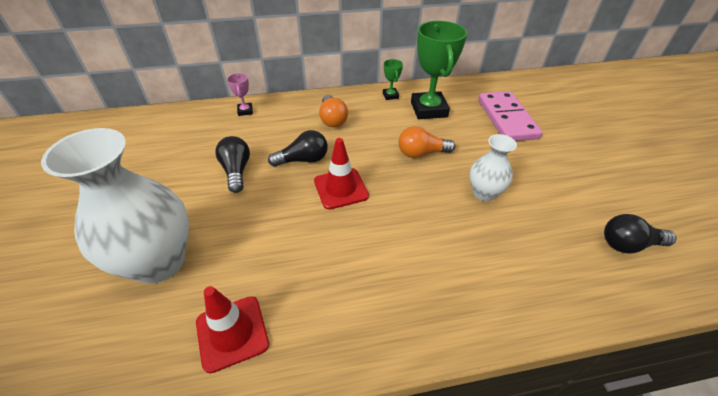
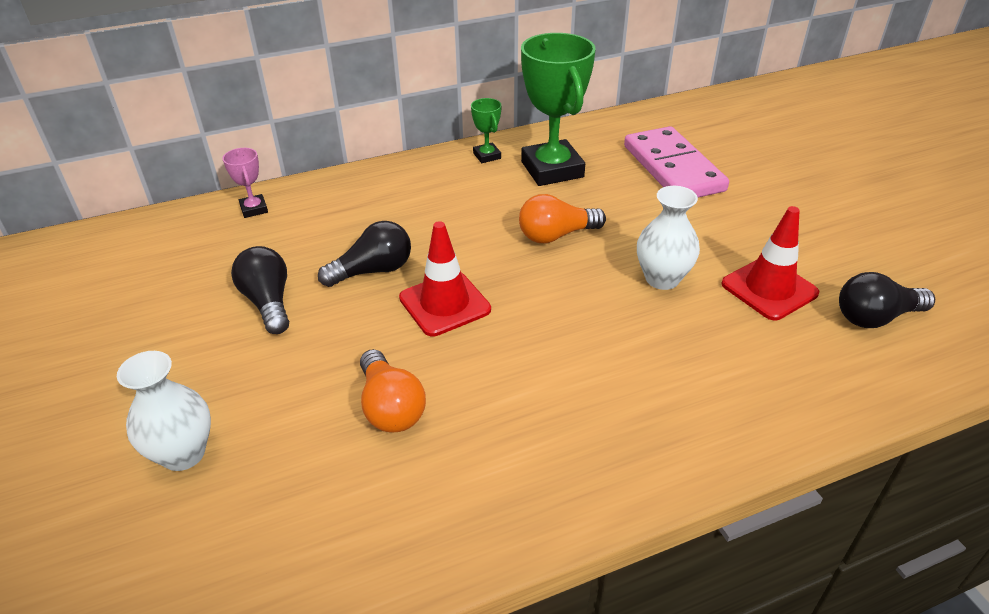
camera: 10 degrees left, 5 degrees down
(159, 262) = (183, 453): white vase -> white vase, size x0.53
(232, 333) = (334, 530): red traffic cone -> red traffic cone (769, 289)
(332, 119) = (403, 203): orange light bulb -> orange light bulb (390, 407)

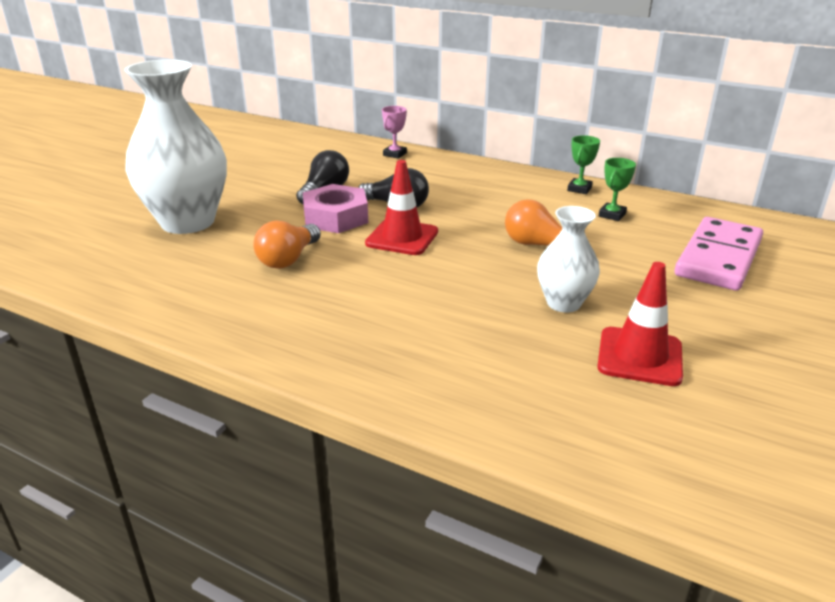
camera: 50 degrees right, 10 degrees down
(183, 453) = (188, 222): white vase -> white vase, size x1.89
(341, 325) = (336, 217): none -> pink nut
(552, 169) = (612, 215): green trophy -> green trophy, size x0.45
(875, 317) = (702, 430): black light bulb -> none

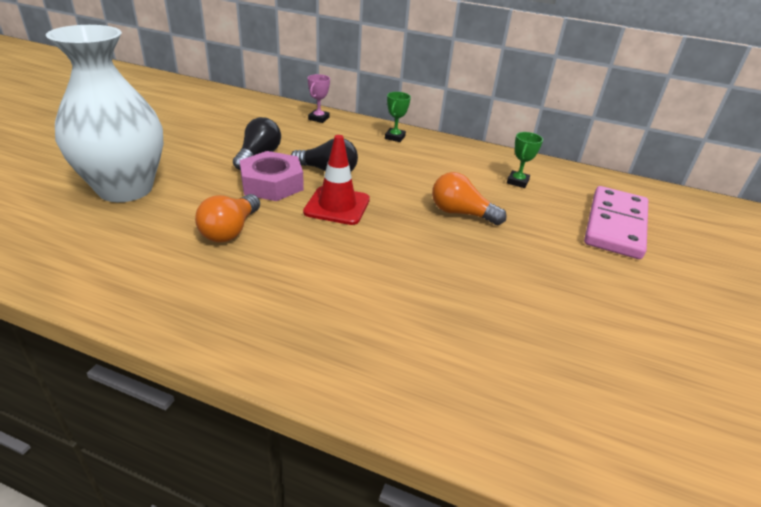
camera: 10 degrees left, 5 degrees up
(563, 303) = (496, 276): white vase -> none
(579, 189) = (485, 156): green trophy -> green trophy (395, 137)
(639, 356) = (576, 334): red traffic cone -> none

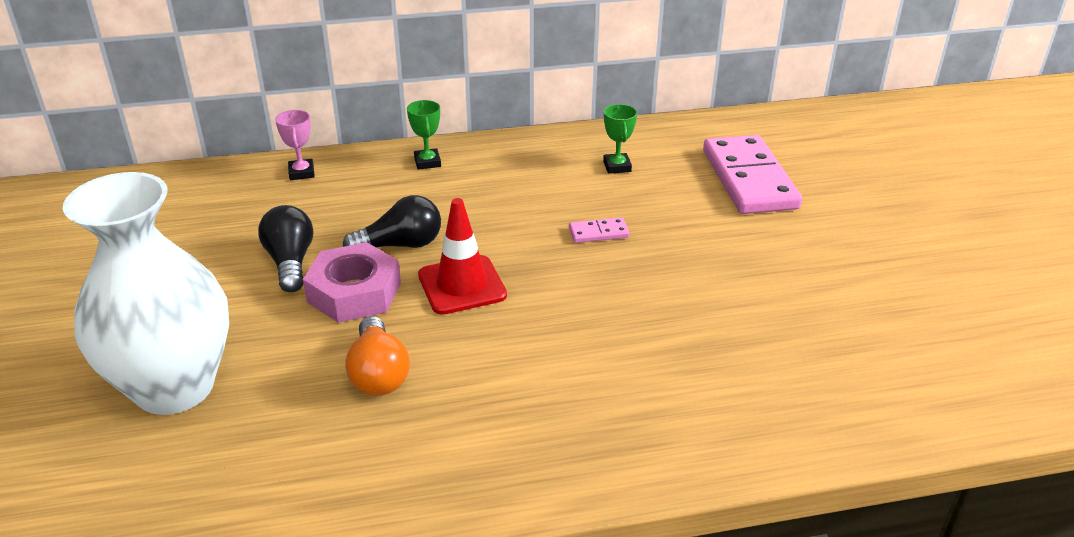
camera: 30 degrees left, 0 degrees up
(461, 213) = (598, 233): orange light bulb -> pink domino

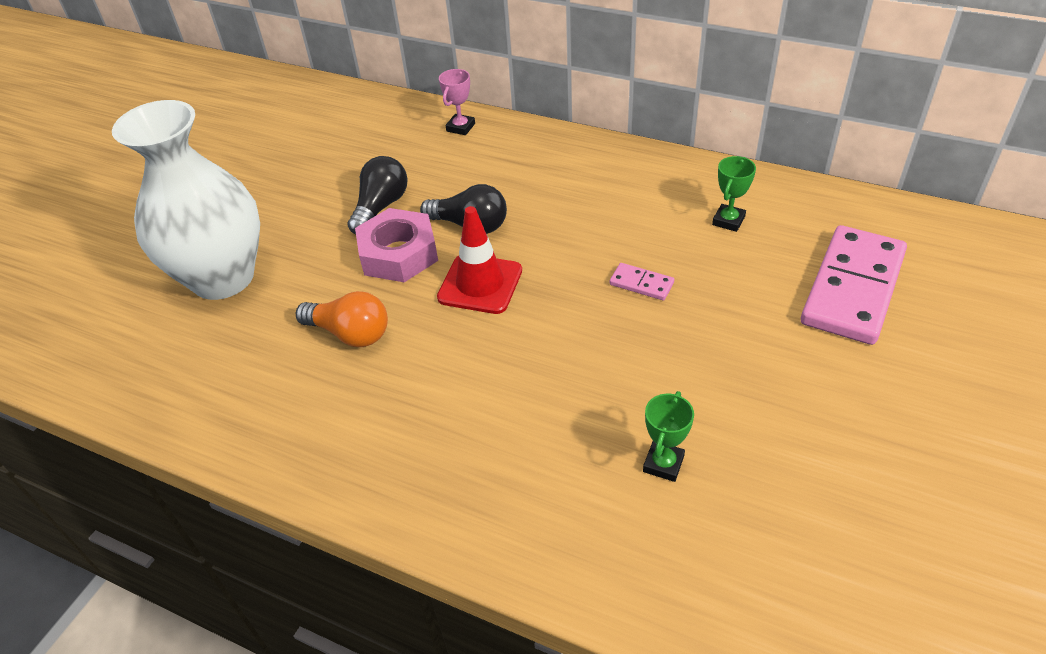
camera: 40 degrees right, 10 degrees up
(378, 373) = (350, 333): orange light bulb -> orange light bulb turned 90 degrees counterclockwise
(427, 162) = (564, 153): green trophy -> green trophy (663, 464)

